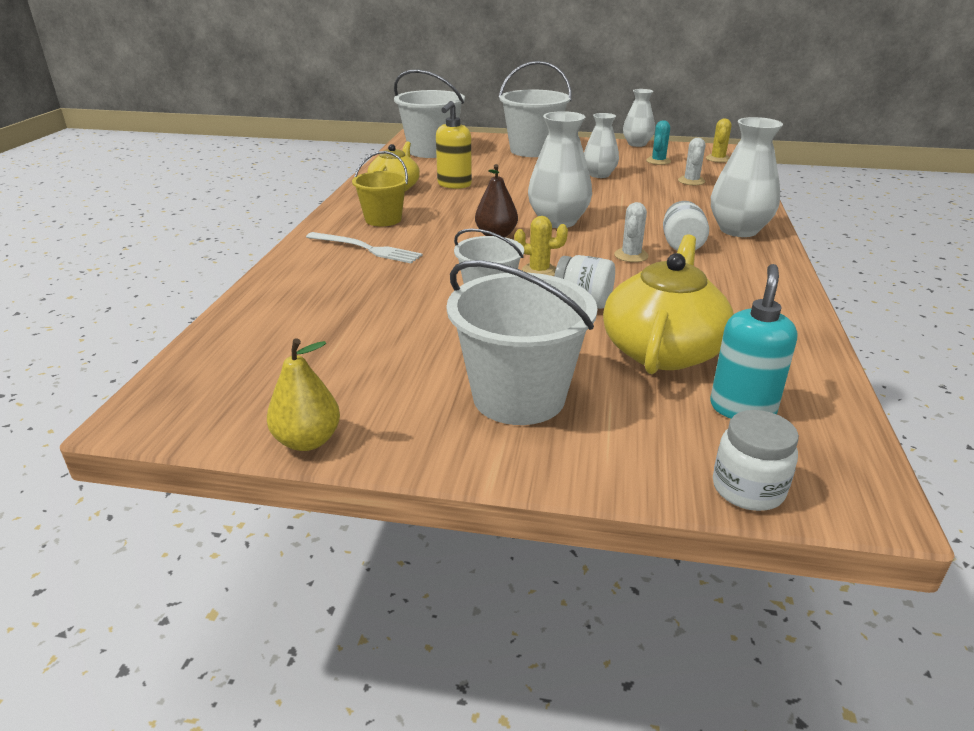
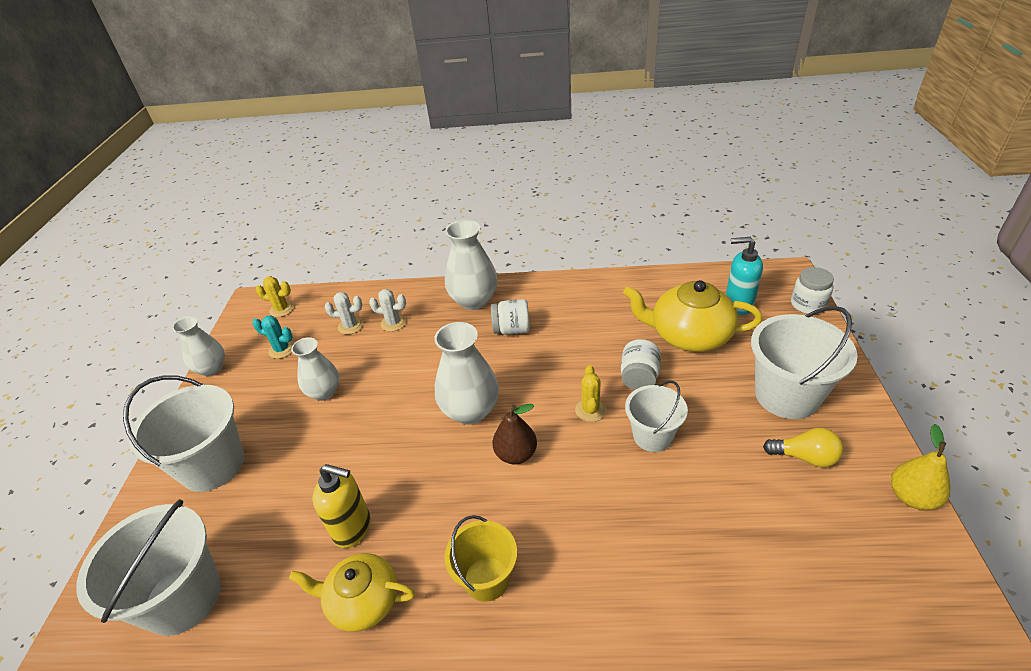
camera: 95 degrees left, 10 degrees up
(366, 248) = (580, 568): white fork -> none
(411, 380) = (804, 457): none -> yellow light bulb
(631, 255) = (541, 357): white cactus -> white cactus (393, 323)

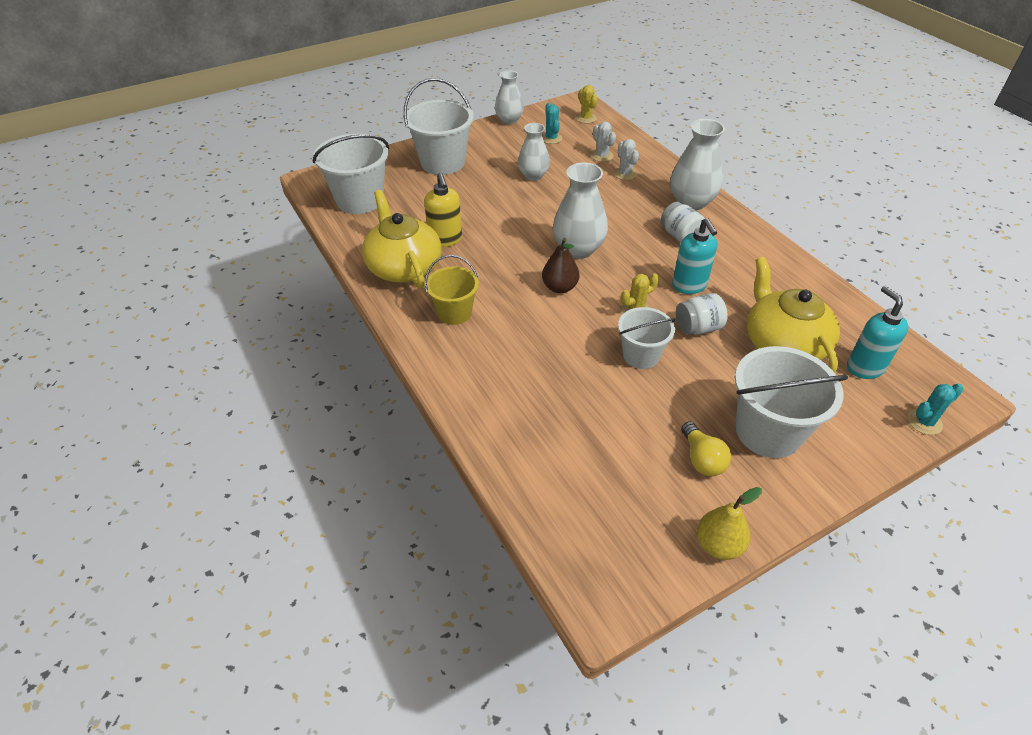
camera: 55 degrees right, 5 degrees up
(362, 601) = (403, 267): yellow teapot -> yellow teapot, size x1.52
(581, 356) = (689, 286): none -> turquoise soap dispenser
(808, 305) = (924, 422): white jar -> turquoise cactus

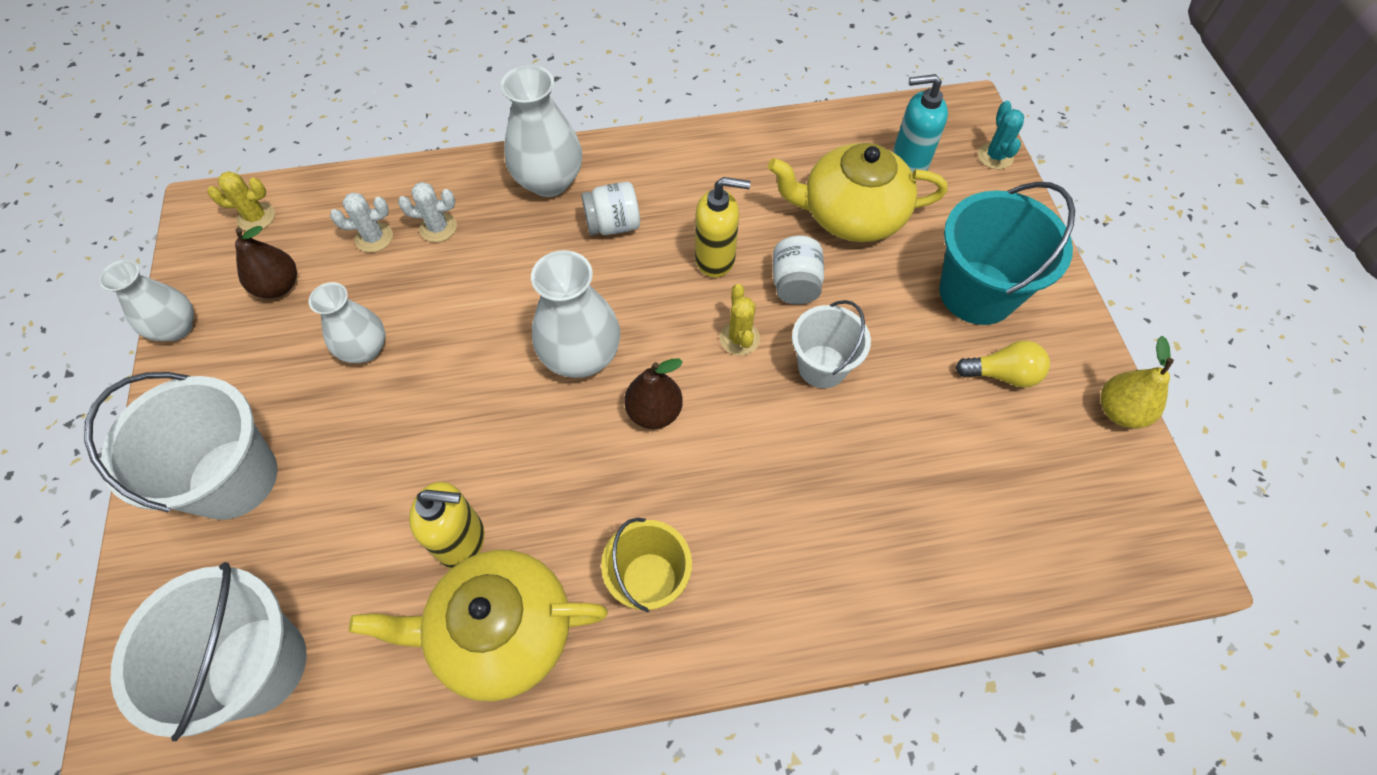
camera: 70 degrees left, 15 degrees up
(551, 138) = (278, 286): turquoise cactus -> brown pear
(689, 286) = (715, 259): turquoise soap dispenser -> yellow soap dispenser
(768, 431) = (977, 293): white bucket -> turquoise bucket

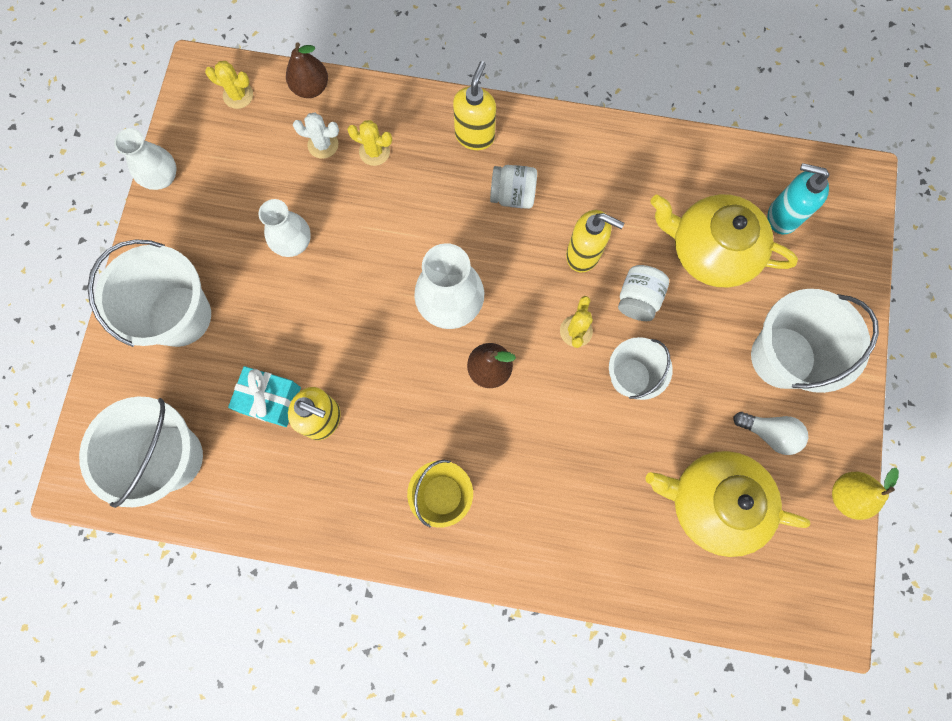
camera: 20 degrees right, 15 degrees up
(278, 286) = (242, 165): brown pear -> brown pear (311, 88)
(384, 540) = (270, 400): none -> turquoise gift
(438, 228) = (374, 152): white cactus -> yellow cactus
(500, 631) = (331, 493): yellow teapot -> yellow teapot (713, 503)
(549, 181) = (474, 136): white vase -> yellow soap dispenser
(977, 293) = (782, 357): turquoise bucket -> white bucket
(995, 156) = (861, 235): turquoise cactus -> none
(1002, 374) = (769, 433): yellow light bulb -> white light bulb

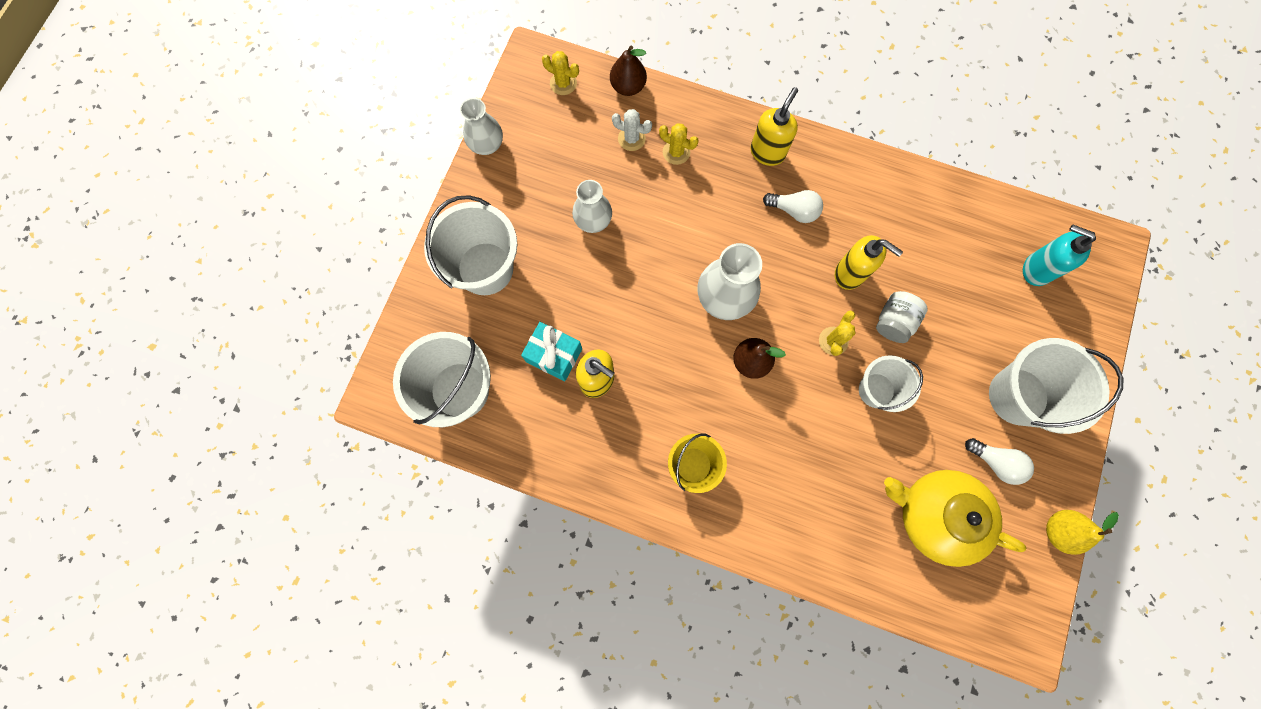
camera: 10 degrees right, 0 degrees up
(512, 195) = (794, 210): white jar -> white light bulb
(710, 250) = (966, 289): yellow teapot -> none

